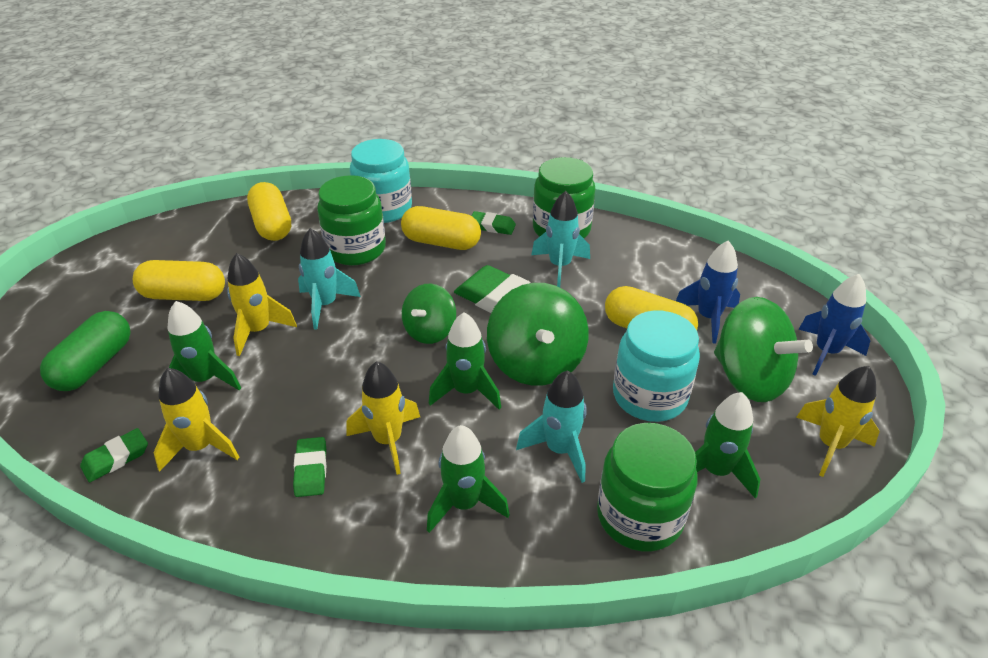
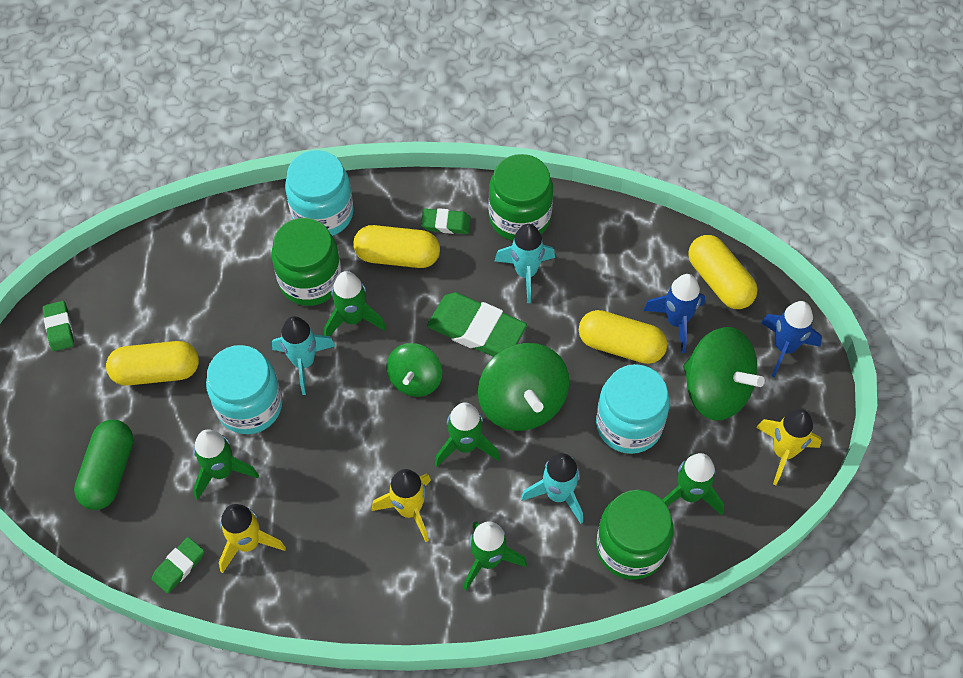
camera: 10 degrees left, 20 degrees up
(259, 331) = (249, 405): yellow rocket -> turquoise jar
(272, 225) = (208, 257): yellow capsule -> yellow capsule (719, 281)
(311, 470) = (352, 549): green eraser -> green eraser (59, 328)
(385, 279) = (353, 319): none -> green rocket

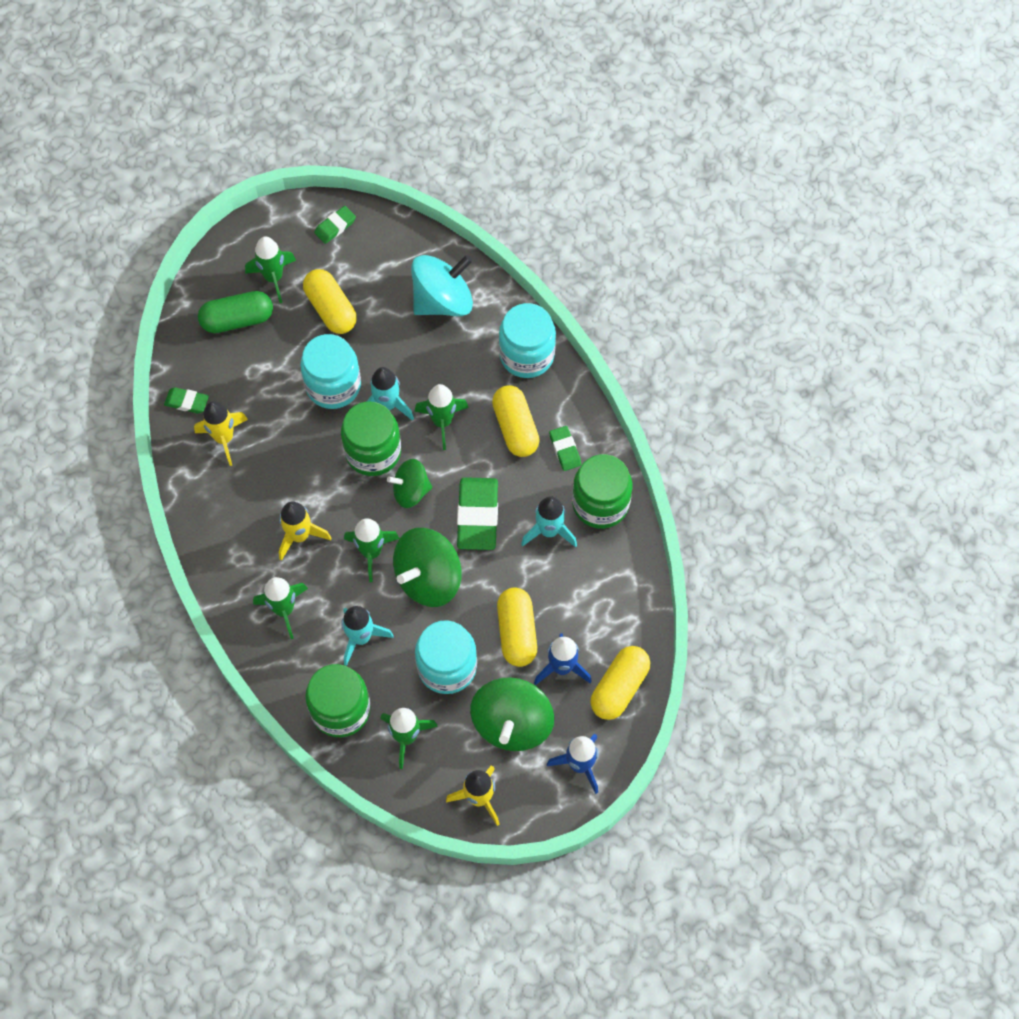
camera: 65 degrees right, 5 degrees up
(214, 262) = (442, 301): none -> turquoise spinning top
(222, 471) = (272, 393): green rocket -> green rocket (274, 278)
(310, 280) = (461, 375): green jar -> green jar (373, 452)

